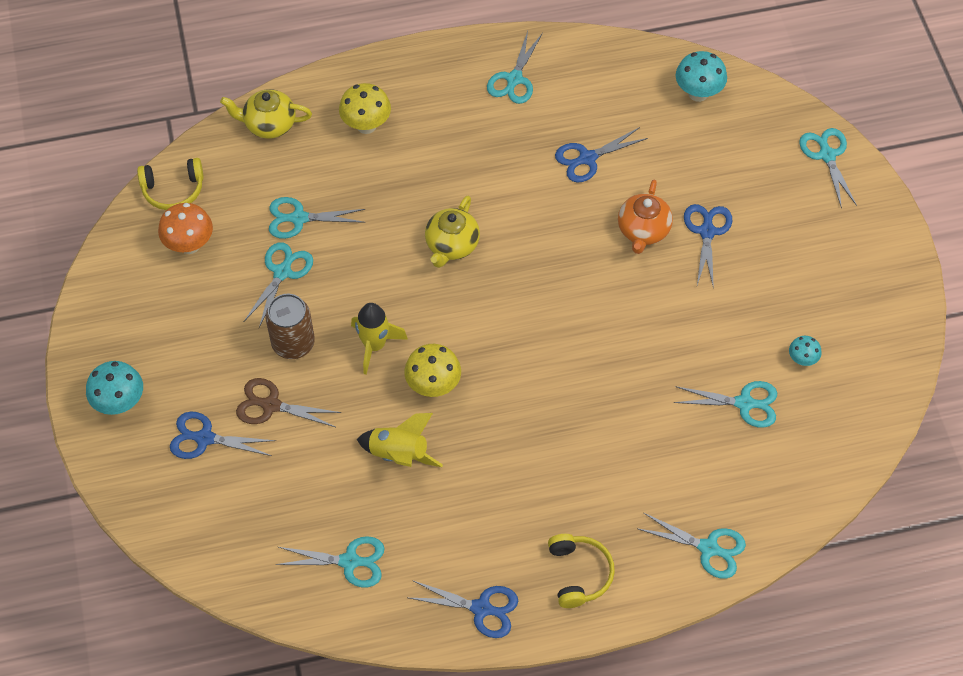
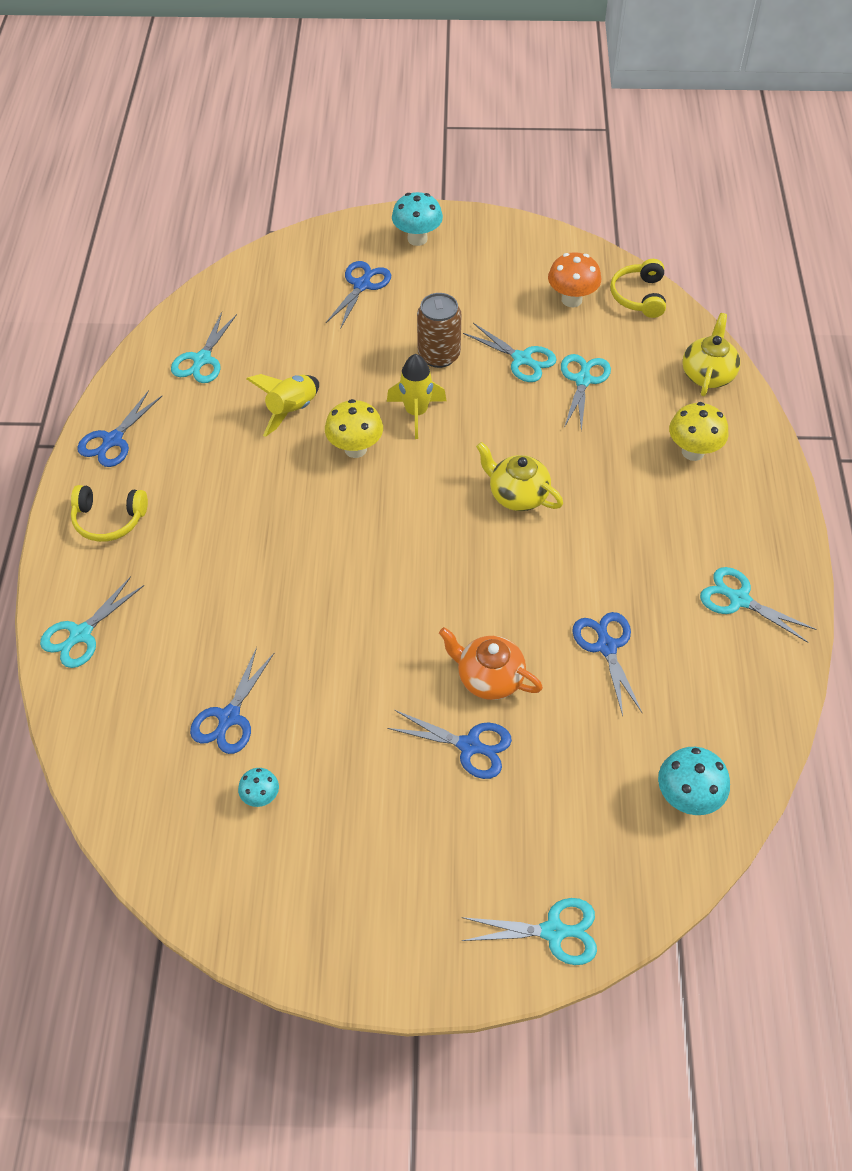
camera: 105 degrees right, 5 degrees down
(270, 405) = (378, 331): brown scissors -> none
(745, 403) = (229, 718): turquoise scissors -> blue scissors

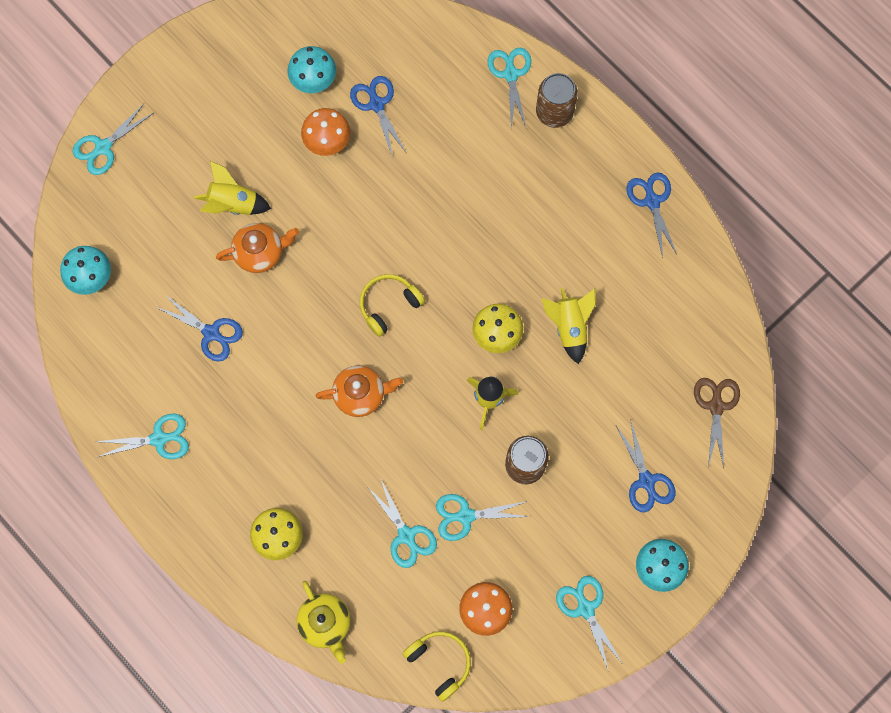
camera: 135 degrees right, 20 degrees up
(90, 570) = (554, 112): none -> brown can
(109, 519) = (584, 150): yellow headphones -> yellow headphones (389, 305)
(202, 360) = (675, 311): turquoise scissors -> turquoise scissors (585, 608)
(255, 288) = (716, 406): none -> brown scissors
(261, 797) = (314, 81): turquoise mushroom -> turquoise mushroom, size x1.73
(316, 723) = (327, 142): none -> orange mushroom
(470, 746) = (233, 204): blue scissors -> yellow rocket
(517, 495) = (360, 394): yellow teapot -> orange teapot

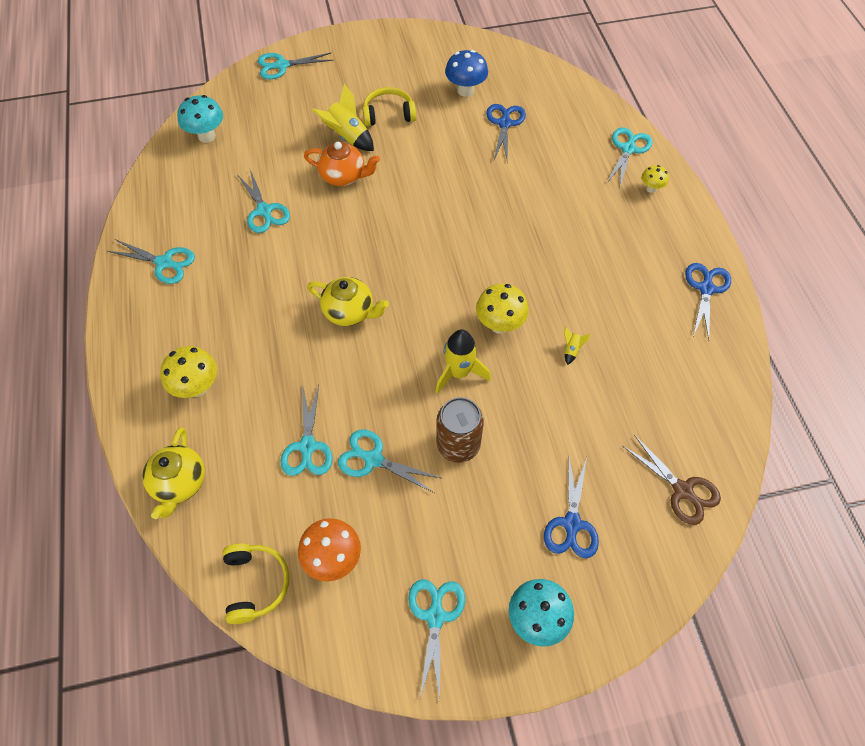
camera: 30 degrees right, 15 degrees down
(211, 333) = (264, 211): blue scissors -> turquoise scissors
(314, 81) = (465, 90): turquoise mushroom -> blue mushroom
(327, 142) = (449, 130): orange mushroom -> none
(360, 394) = (349, 312): orange teapot -> yellow teapot
(389, 305) = (420, 258): yellow headphones -> yellow headphones (388, 114)
(554, 112) = (651, 188): brown can -> yellow mushroom
(569, 327) = (571, 350): yellow rocket -> yellow rocket, size x0.46
(716, 406) = (683, 491): brown scissors -> brown scissors turned 105 degrees clockwise

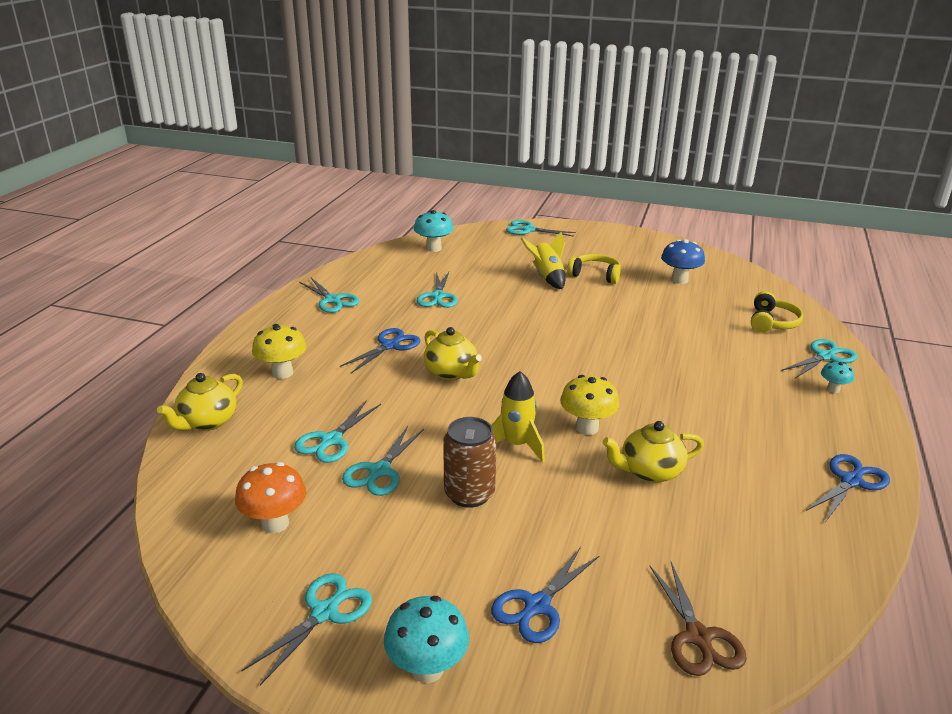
camera: 30 degrees right, 30 degrees down
(255, 584) = (193, 510): yellow headphones -> yellow headphones (772, 322)
(343, 176) = (523, 297): orange teapot -> none
(373, 459) = (379, 471): turquoise scissors -> turquoise scissors turned 120 degrees counterclockwise
(504, 123) = (702, 307): blue scissors -> blue scissors (390, 345)
(571, 350) = (650, 471): yellow rocket -> yellow teapot
(651, 188) = (833, 389): yellow mushroom -> turquoise mushroom

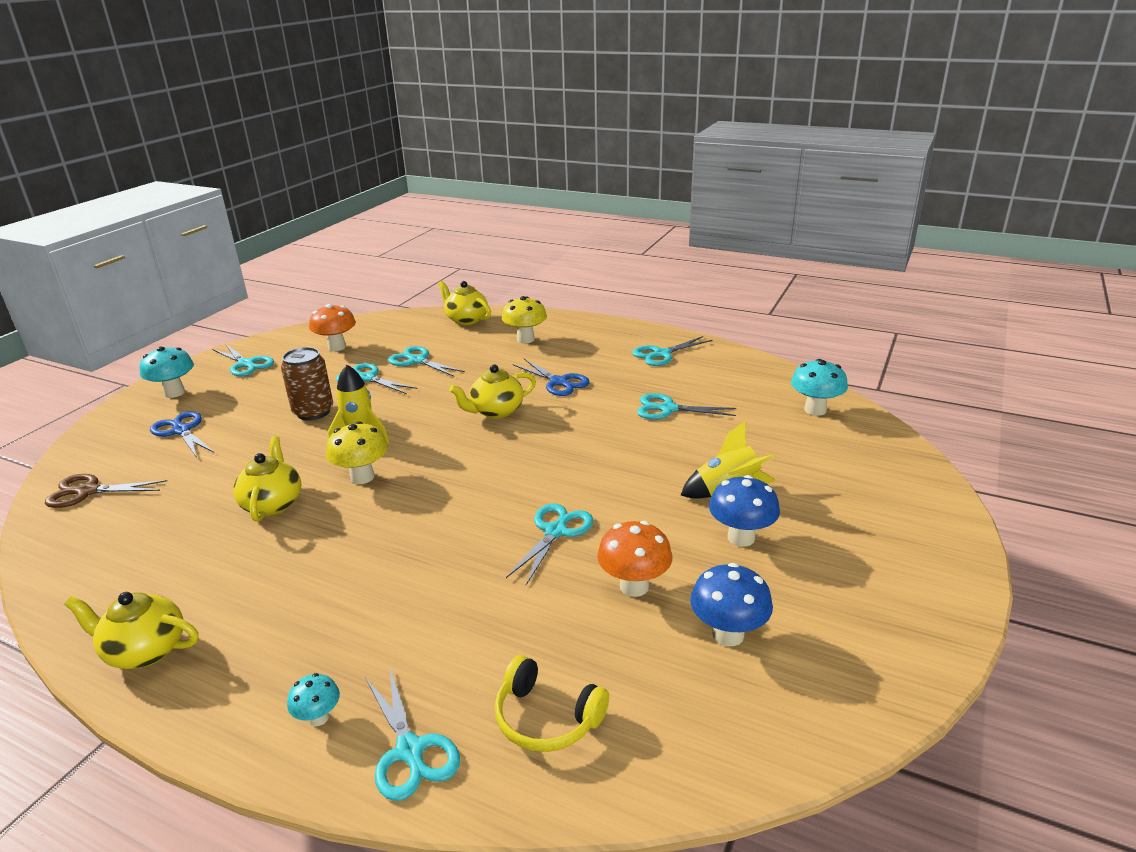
camera: 100 degrees right, 0 degrees up
(528, 230) = (919, 492): turquoise scissors -> turquoise scissors (556, 531)
(595, 275) = (741, 537): yellow headphones -> blue mushroom
(658, 304) = (634, 586): none -> orange mushroom
(851, 481) = (145, 650): blue scissors -> yellow teapot

